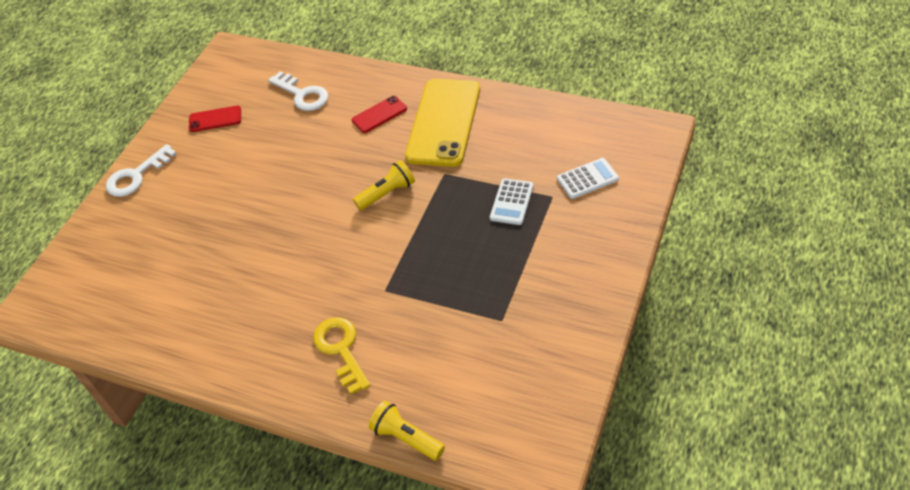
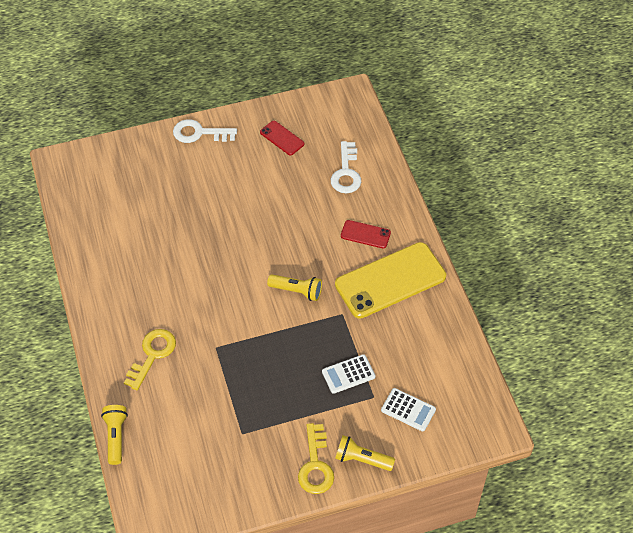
camera: 45 degrees right, 5 degrees up
(587, 278) = (315, 465): none -> yellow key
(610, 239) = (362, 459): none -> yellow flashlight

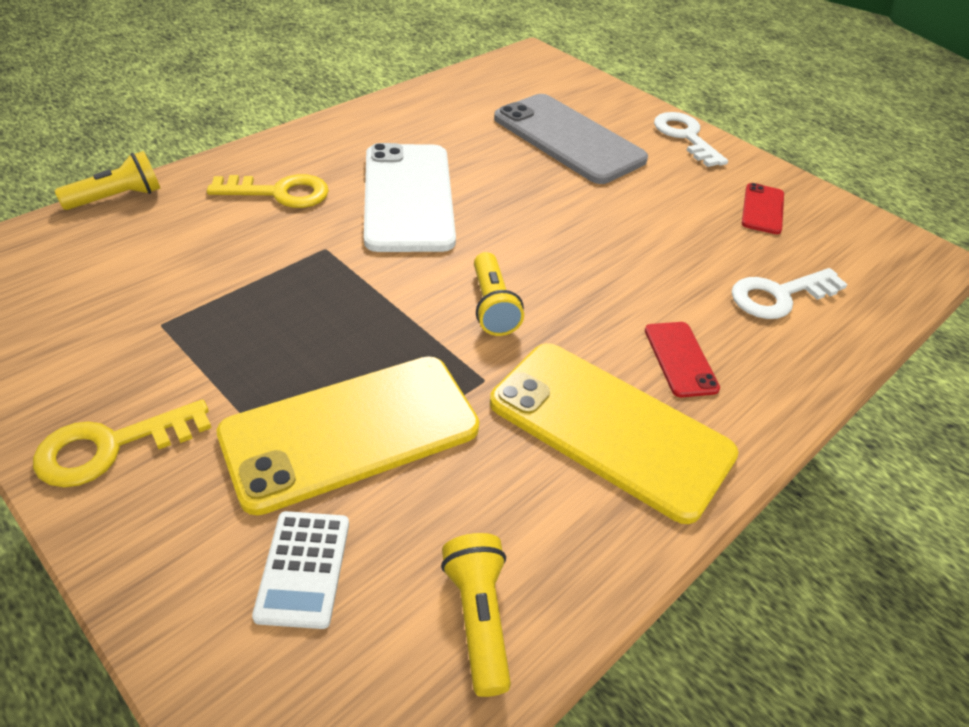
camera: 60 degrees right, 10 degrees down
(171, 192) = (568, 139): none -> grey phone
(189, 294) = (408, 197): none -> white phone
(348, 374) = (351, 431): white calculator -> yellow phone
(362, 459) = (142, 522): yellow flashlight -> yellow flashlight (478, 618)

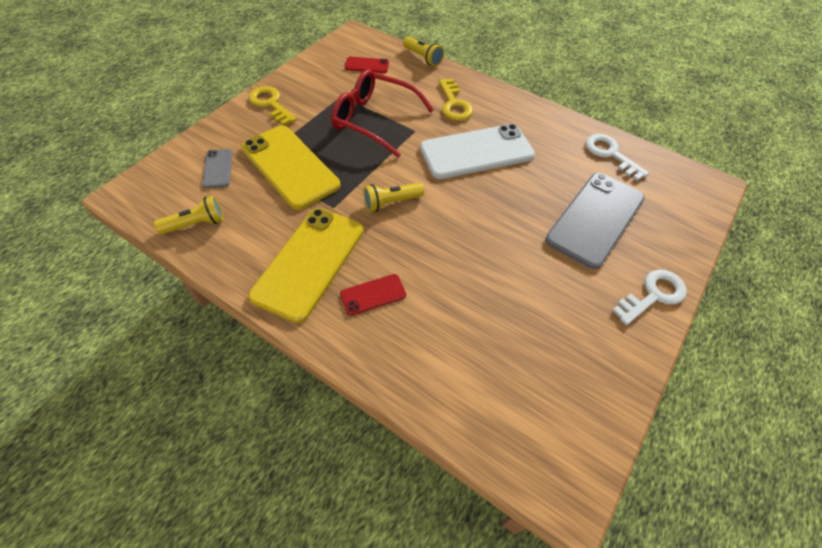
camera: 80 degrees right, 10 degrees up
(269, 289) = (375, 120): none -> red glasses
(303, 568) = (218, 168): white calculator -> grey phone
(762, 209) = (571, 351): red phone -> red phone (367, 65)
(779, 296) = (458, 357): white key -> white key (610, 154)

